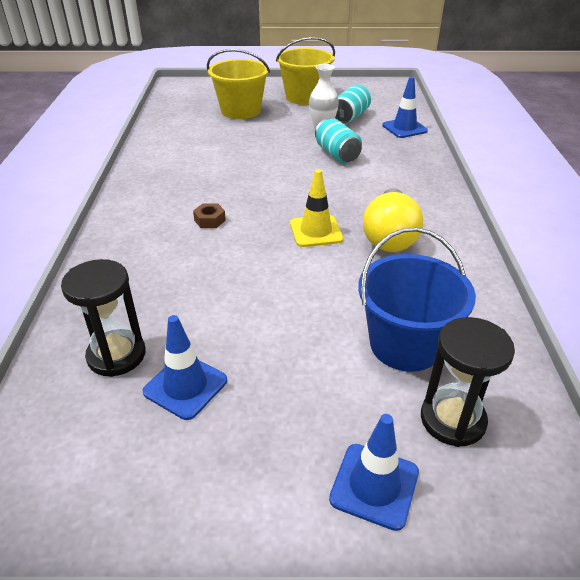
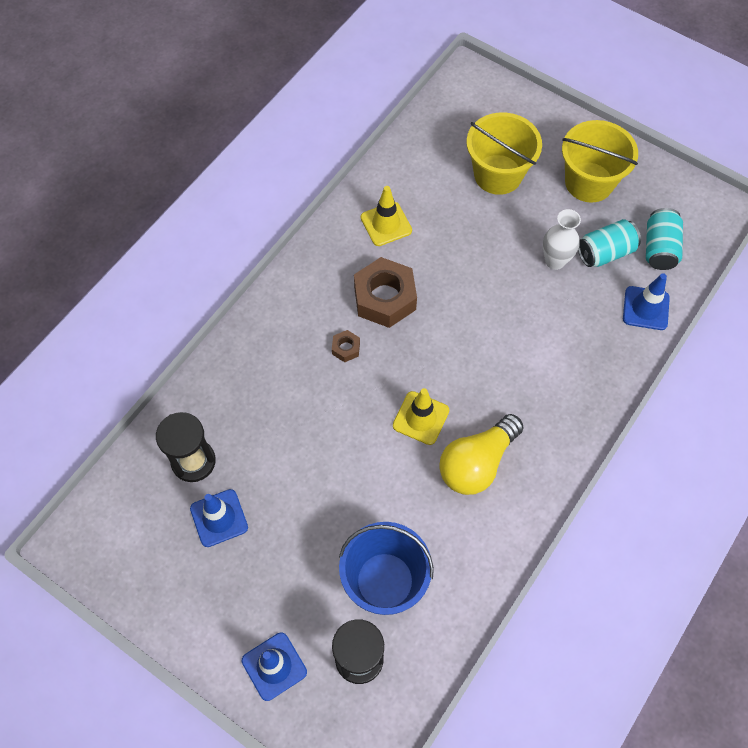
camera: 35 degrees right, 25 degrees up
(179, 153) = (386, 224): none -> yellow traffic cone
(216, 184) = (384, 298): none -> brown nut
(337, 154) = (533, 314): turquoise can -> turquoise can (659, 248)

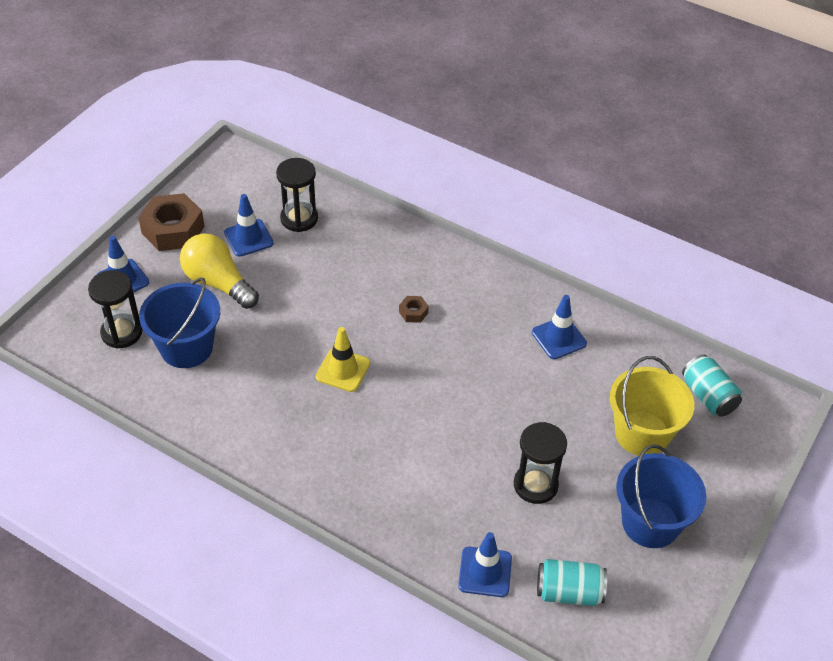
camera: 85 degrees right, 15 degrees down
(384, 298) = (471, 339): brown nut -> brown nut (173, 230)
(386, 224) = (559, 338): yellow traffic cone -> blue traffic cone
(477, 463) = (297, 414): yellow light bulb -> yellow light bulb (218, 283)
(555, 261) = (535, 485): white vase -> black hourglass
(589, 182) = (650, 523): yellow bucket -> blue bucket
(605, 252) = (554, 535): turquoise can -> turquoise can (708, 396)

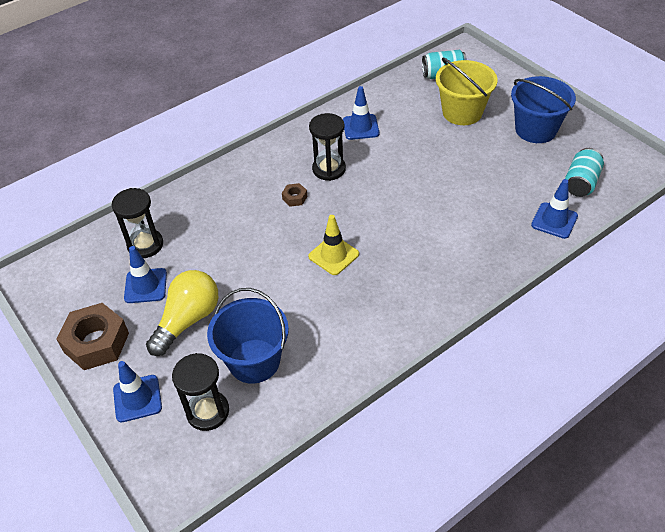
camera: 65 degrees left, 0 degrees up
(218, 283) = (188, 320): yellow light bulb -> yellow light bulb turned 150 degrees clockwise
(535, 485) = (487, 175): black hourglass -> black hourglass (329, 169)

